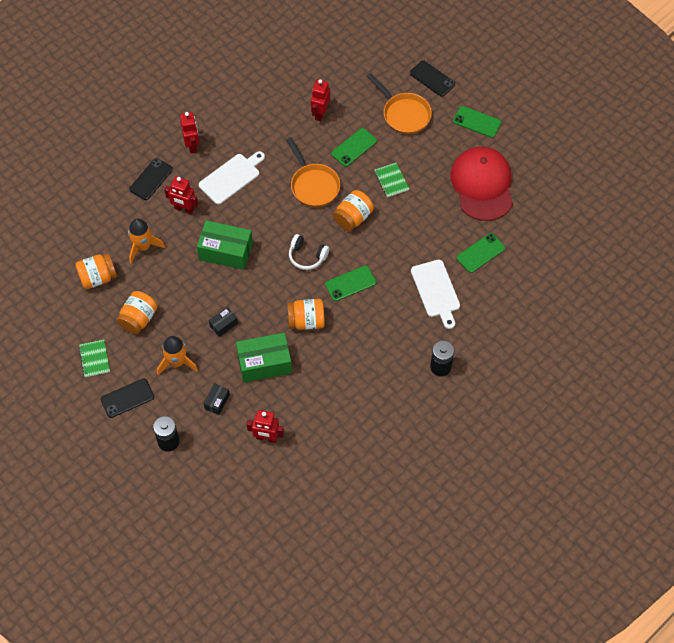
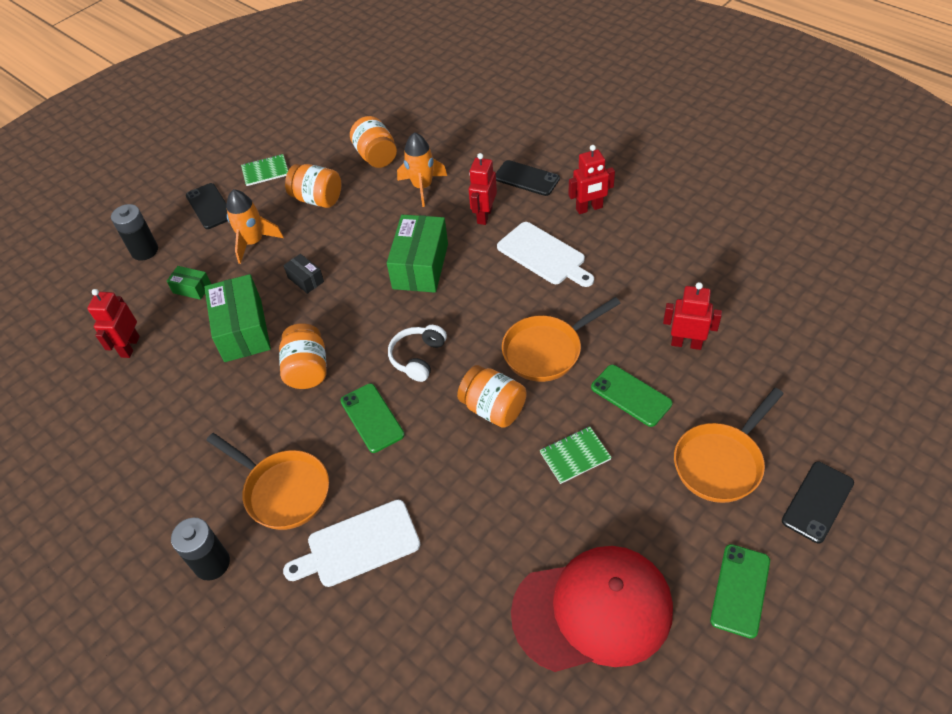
camera: 90 degrees right, 10 degrees down
(217, 402) = (192, 288): black box -> green box
(396, 331) = (283, 491): none -> orange pan
(480, 253) = (440, 616): green phone -> none

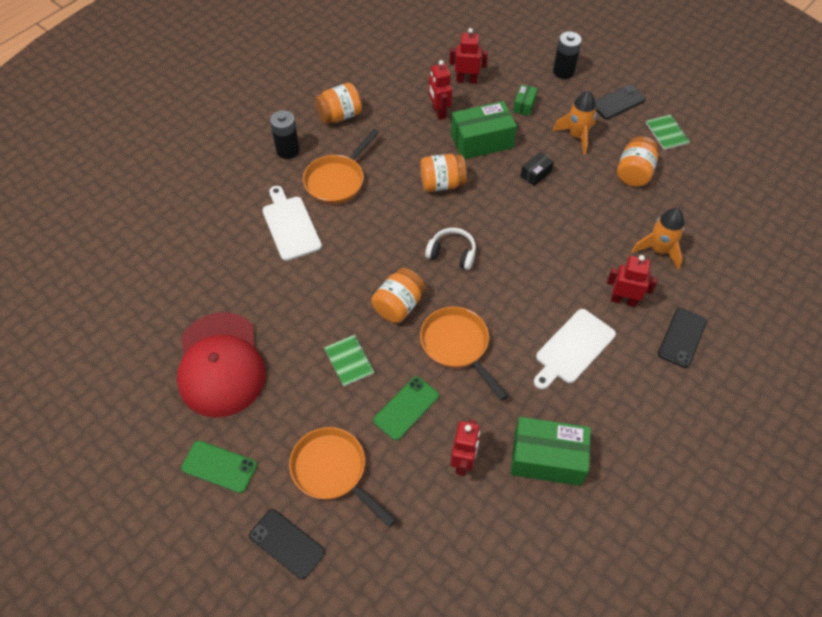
camera: 85 degrees right, 5 degrees up
(372, 418) = (395, 227): green phone -> none
(376, 156) = (699, 212): orange jar -> orange jar (339, 116)
(420, 266) = (554, 252): green box -> green box (547, 458)
(589, 208) = (642, 392): red robot -> red robot (438, 112)

